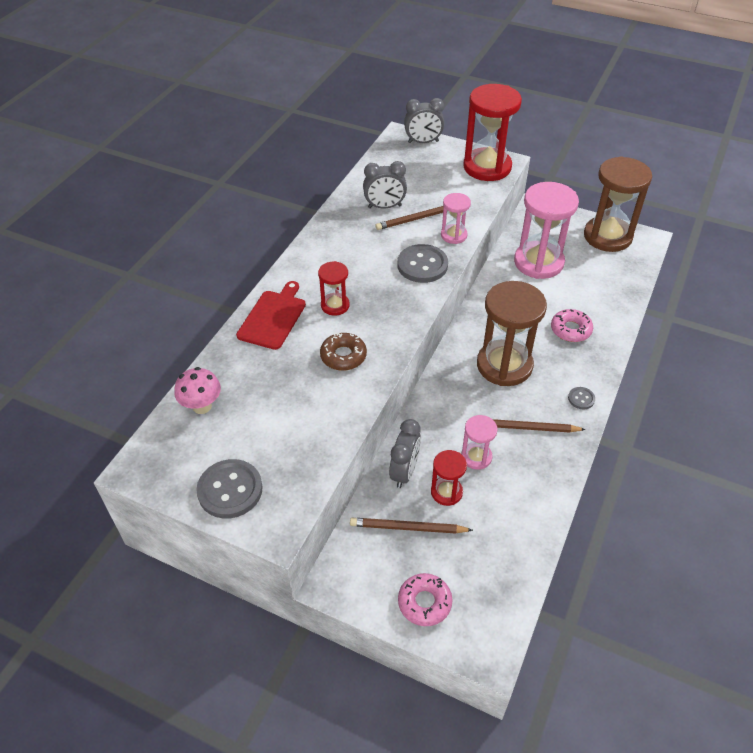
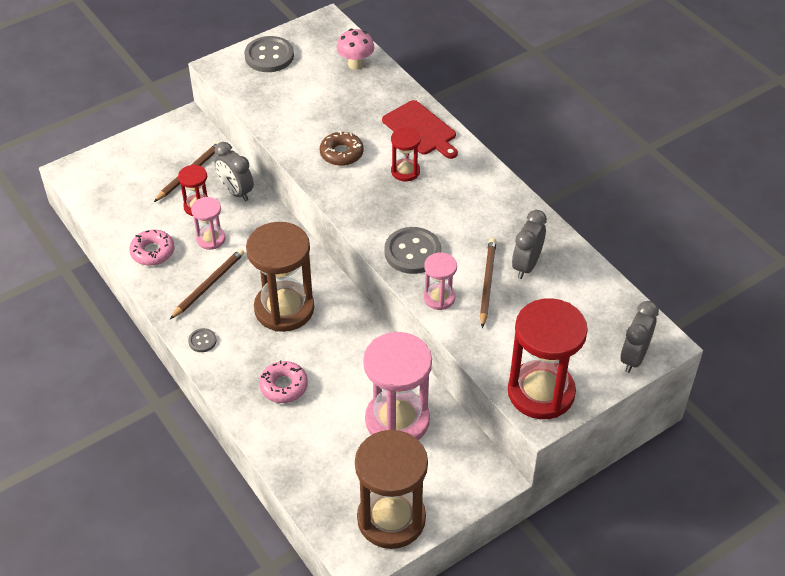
camera: 120 degrees right, 0 degrees up
(424, 602) = (131, 156): pink donut -> pink donut (153, 252)

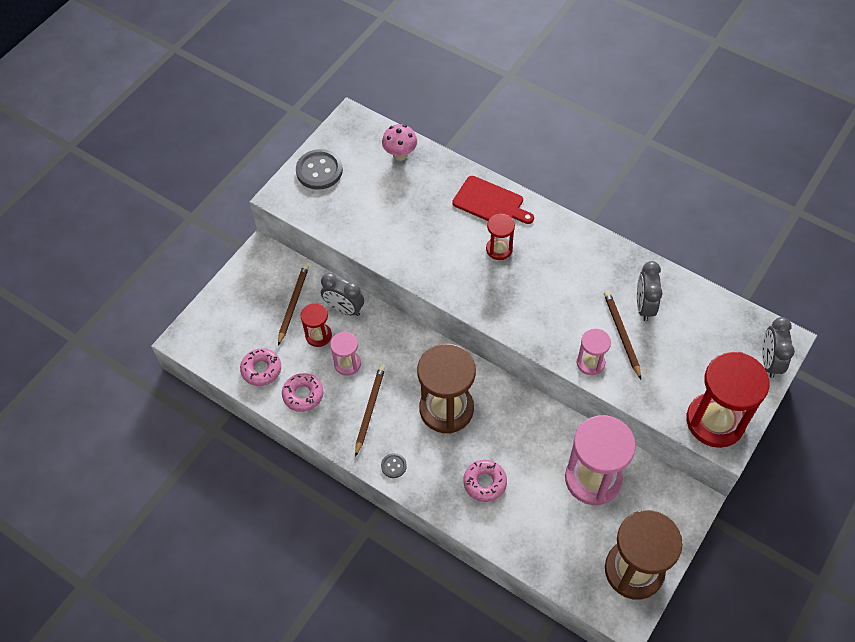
camera: 20 degrees left, 10 degrees up
(126, 218) = (261, 370): none -> pink donut
(341, 153) = (436, 250): brown donut -> none
(412, 252) = (546, 326): grey button -> none

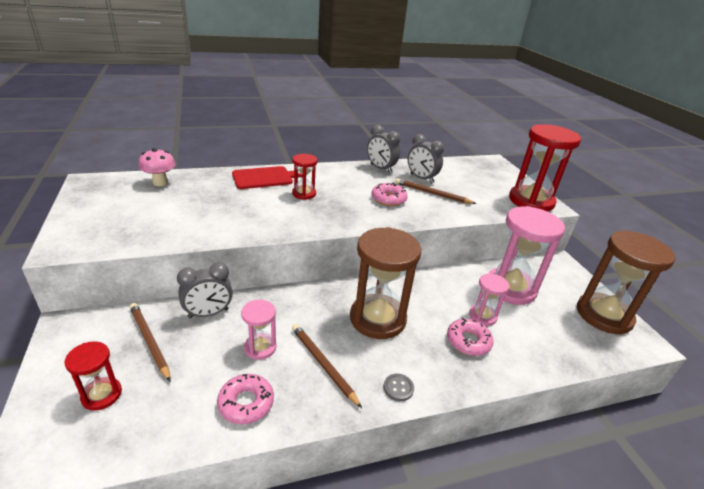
camera: 55 degrees left, 25 degrees down
(261, 370) = (171, 418): pink donut -> pink donut (388, 199)
(318, 335) = (205, 347): red hourglass -> red hourglass (101, 395)
(319, 171) = (89, 217): grey button -> none
(590, 363) = (440, 213): pink hourglass -> pink hourglass (482, 316)
(769, 362) = (504, 170): grey clock -> grey clock (380, 168)

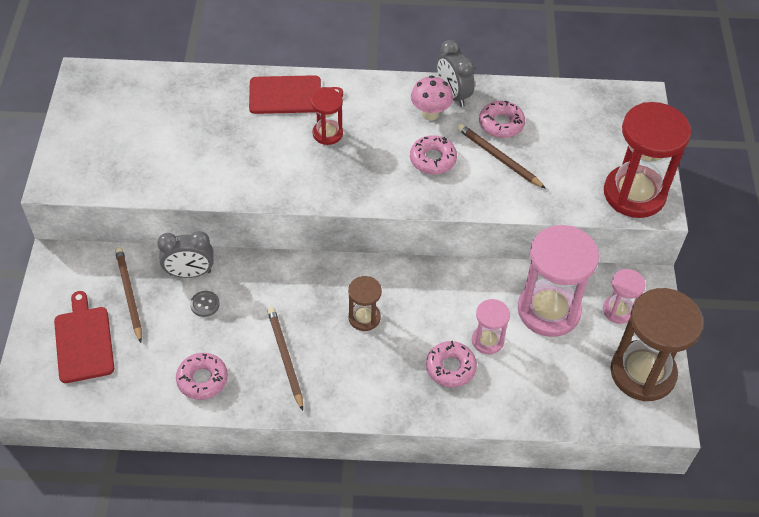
camera: 20 degrees right, 20 degrees up
(101, 395) = (83, 341): red hourglass -> red cutting board
(160, 182) = (162, 88): pink mushroom -> pink mushroom (430, 114)
(260, 347) = (230, 325): pink hourglass -> pink hourglass (618, 310)
(377, 318) = (364, 317): brown hourglass -> brown hourglass, size x0.50
(398, 388) = (348, 400): grey button -> grey button (205, 304)
(421, 178) = (501, 124): grey clock -> pink donut

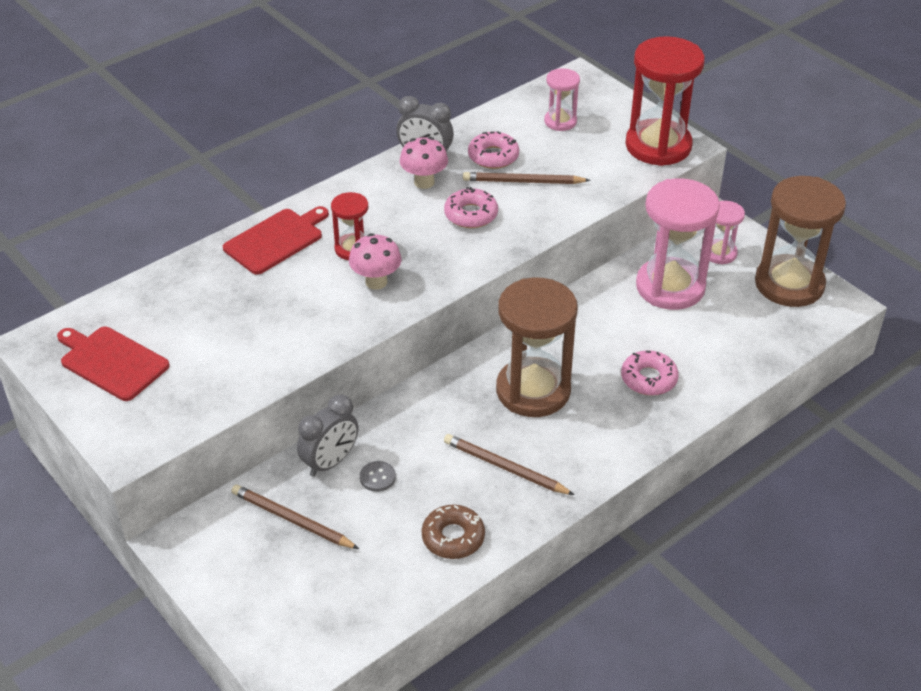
camera: 40 degrees left, 10 degrees down
(83, 341) = (297, 590): red cutting board -> red cutting board (111, 362)
(202, 379) = (453, 537): pink donut -> brown donut
(315, 168) = (376, 282): none -> pink mushroom
(364, 317) = (533, 390): brown hourglass -> brown hourglass, size x1.99
(487, 340) = (652, 339): pink hourglass -> pink hourglass (560, 121)

